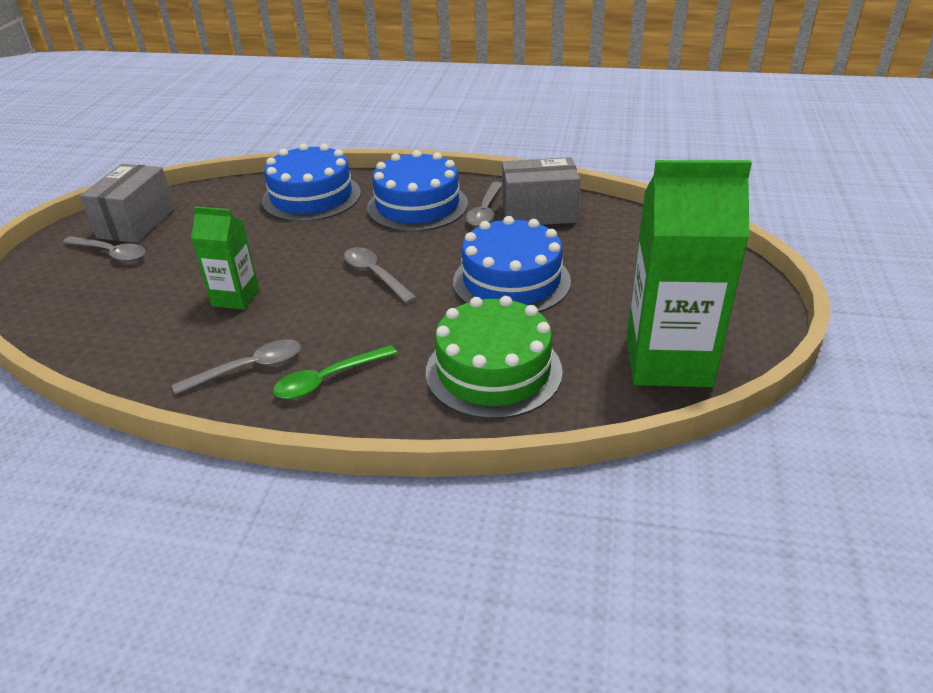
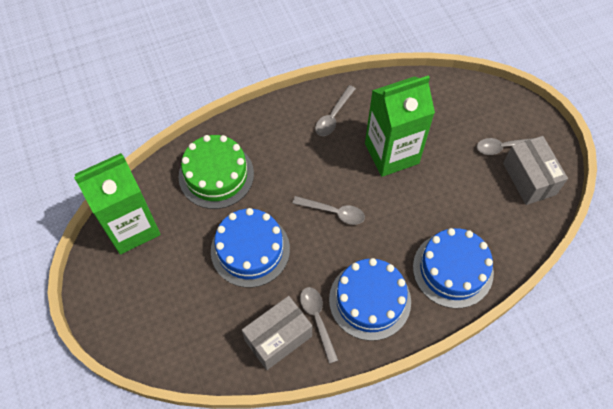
camera: 145 degrees right, 25 degrees up
(235, 298) = (391, 153): green carton -> green carton, size x1.87
(327, 380) = (290, 129): green spoon -> none

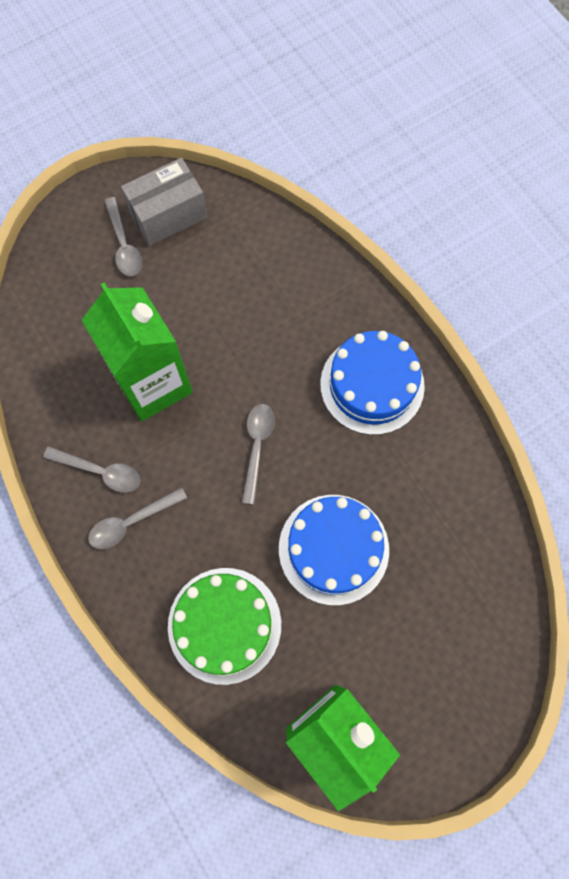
camera: 100 degrees left, 10 degrees up
(278, 338) = (446, 487): grey box -> none
(317, 319) = (411, 444): grey spoon -> grey spoon (131, 522)
(453, 269) = (311, 294): blue cake -> none

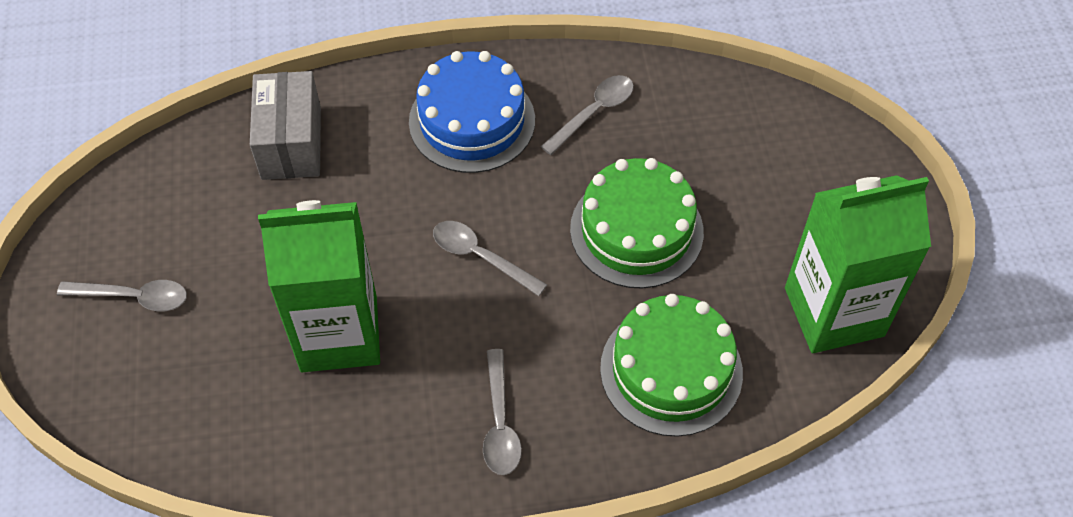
camera: 65 degrees left, 15 degrees down
(100, 472) = (418, 434): grey spoon -> grey spoon (594, 112)
(168, 215) = (128, 234): grey box -> grey box (291, 143)
(333, 549) = (636, 230): blue cake -> green cake

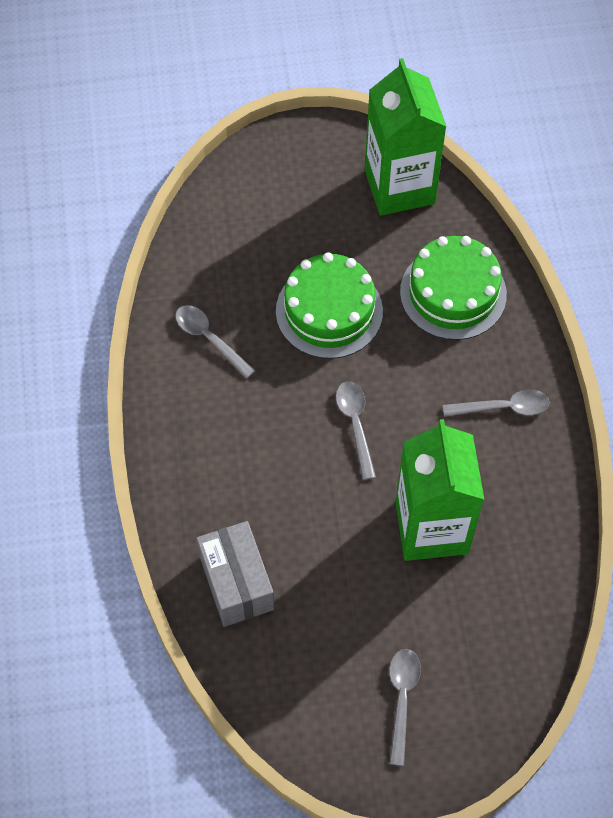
camera: 90 degrees left, 5 degrees up
(291, 143) = (236, 583): grey box -> grey box turned 75 degrees clockwise
(472, 121) = (215, 433): blue cake -> none
(480, 256) = (355, 424): grey spoon -> grey spoon turned 135 degrees clockwise

